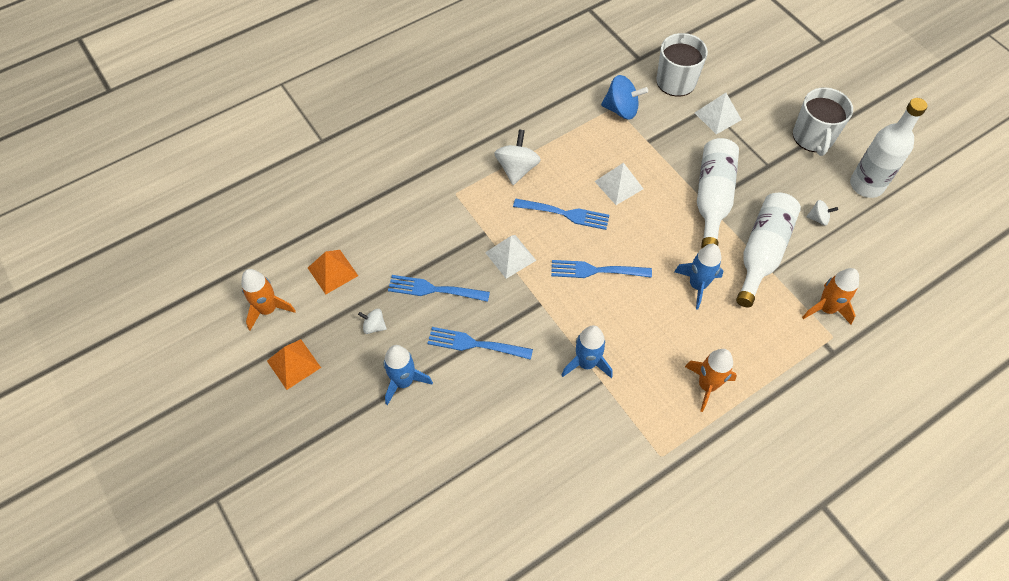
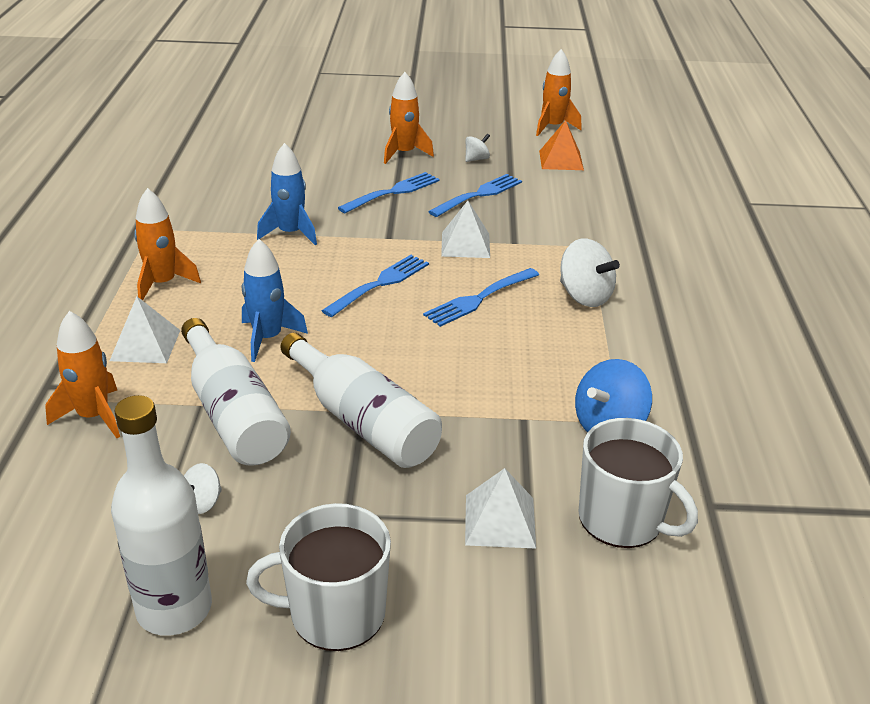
camera: 125 degrees right, 25 degrees down
(293, 364) = (484, 122): orange pyramid -> none
(404, 382) = (404, 154): blue rocket -> orange rocket
(619, 185) = (476, 356): white pyramid -> white pyramid (145, 345)
(813, 137) = (335, 613): white mug -> white mug turned 45 degrees counterclockwise

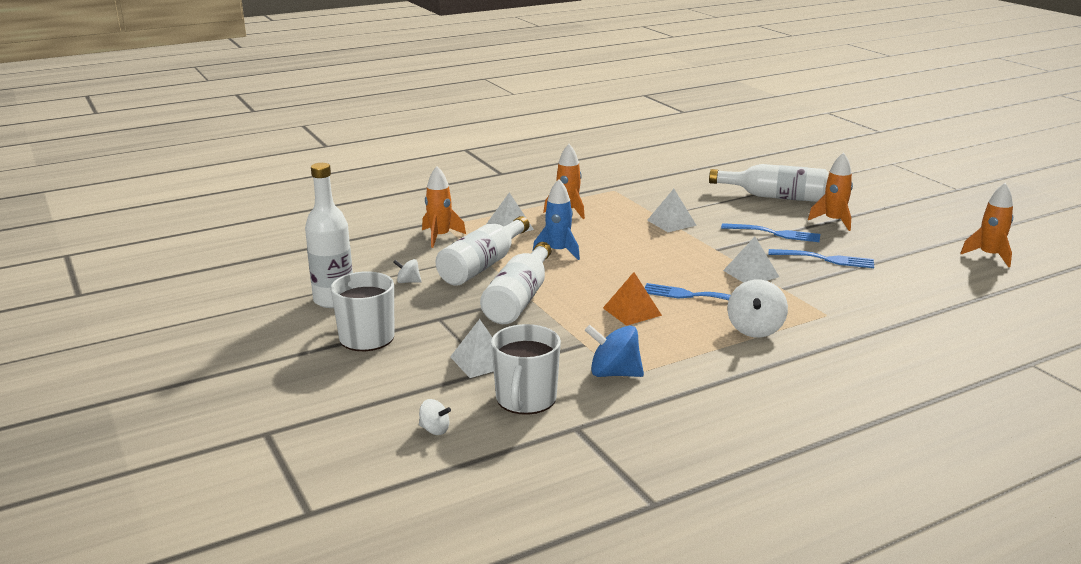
camera: 60 degrees right, 10 degrees down
(290, 233) = (671, 222): blue rocket -> white pyramid
(310, 154) = (774, 197): none -> white bottle
(379, 284) = (658, 263): blue fork -> none
(476, 159) = (876, 244): white spinning top -> white spinning top (434, 430)
(561, 160) = (939, 272): orange pyramid -> orange pyramid (632, 311)

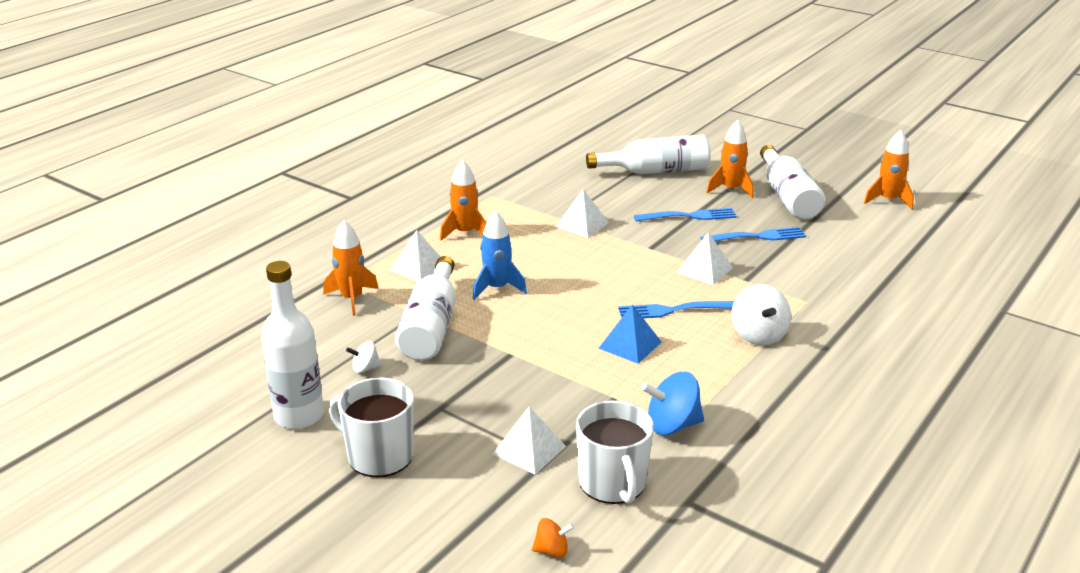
camera: 25 degrees left, 5 degrees up
(434, 430) = (552, 551): white spinning top -> orange spinning top
(519, 299) = (505, 359): white bottle -> white bottle (787, 197)
(632, 311) = (630, 345): orange pyramid -> blue pyramid

